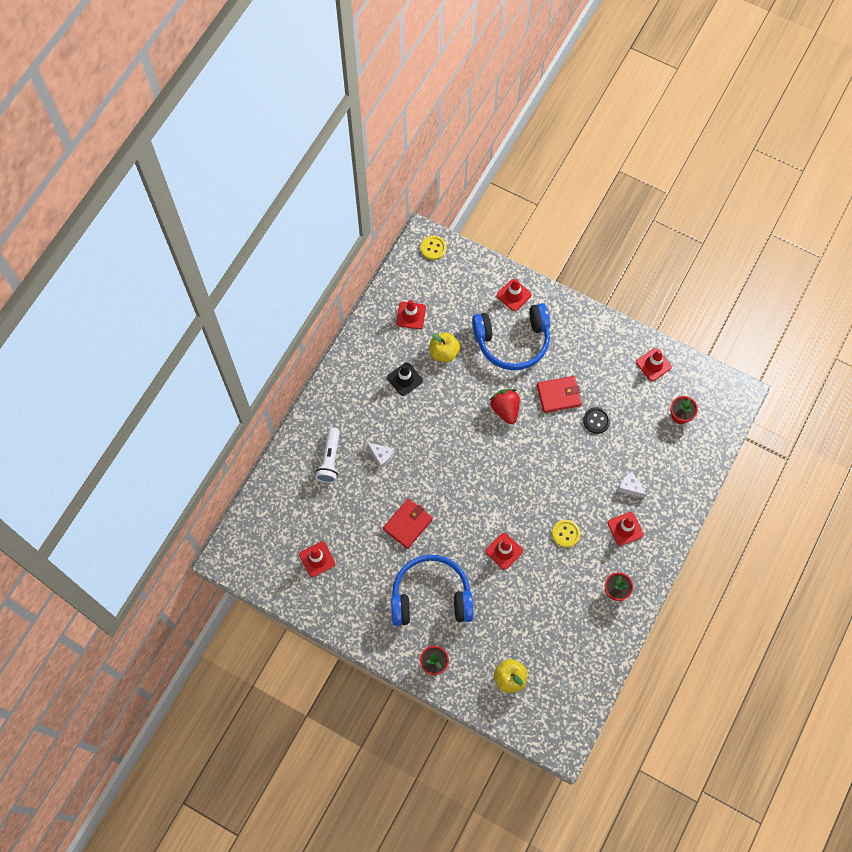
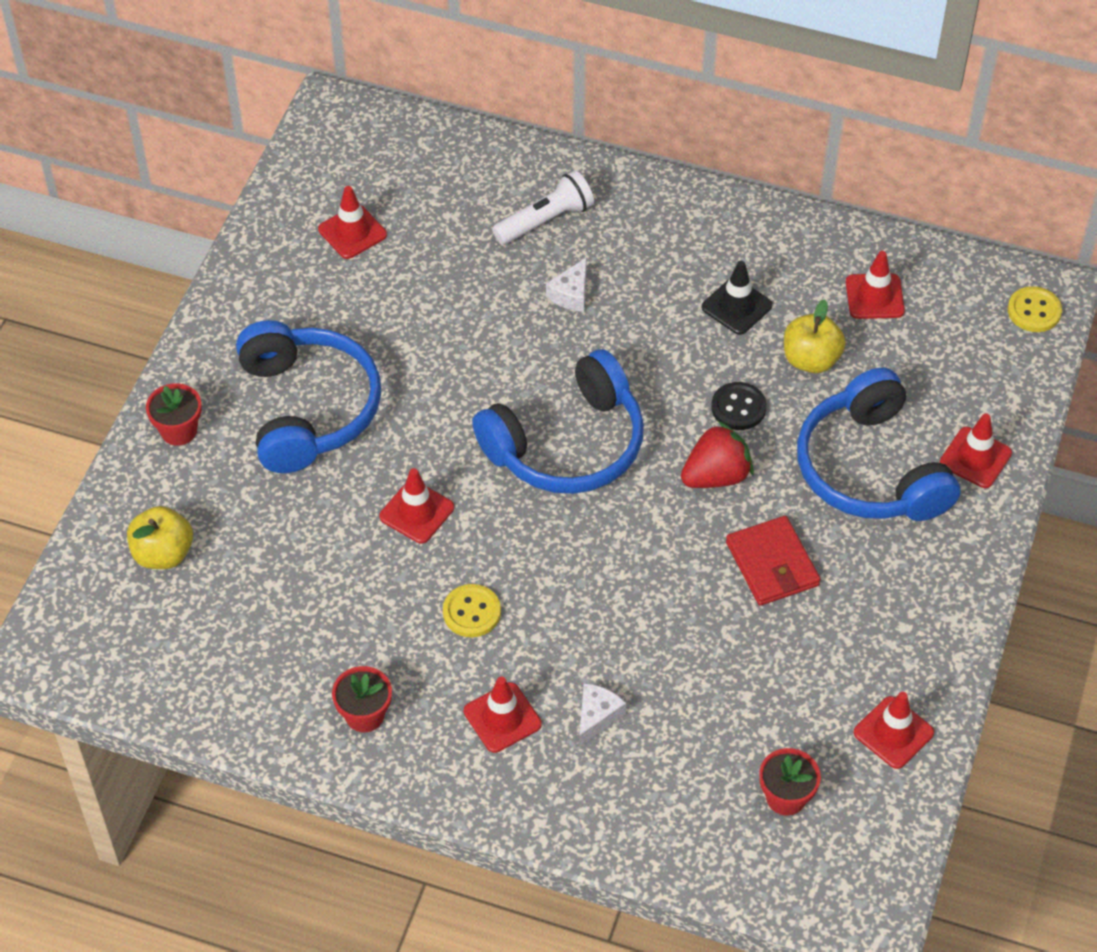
camera: 80 degrees right, 15 degrees down
(330, 460) = (546, 220): white flashlight -> white flashlight turned 150 degrees clockwise
(407, 524) = (443, 353): red wallet -> none
(475, 474) = (567, 444): none -> blue headphones
(596, 420) = (733, 638): black button -> black button (738, 407)

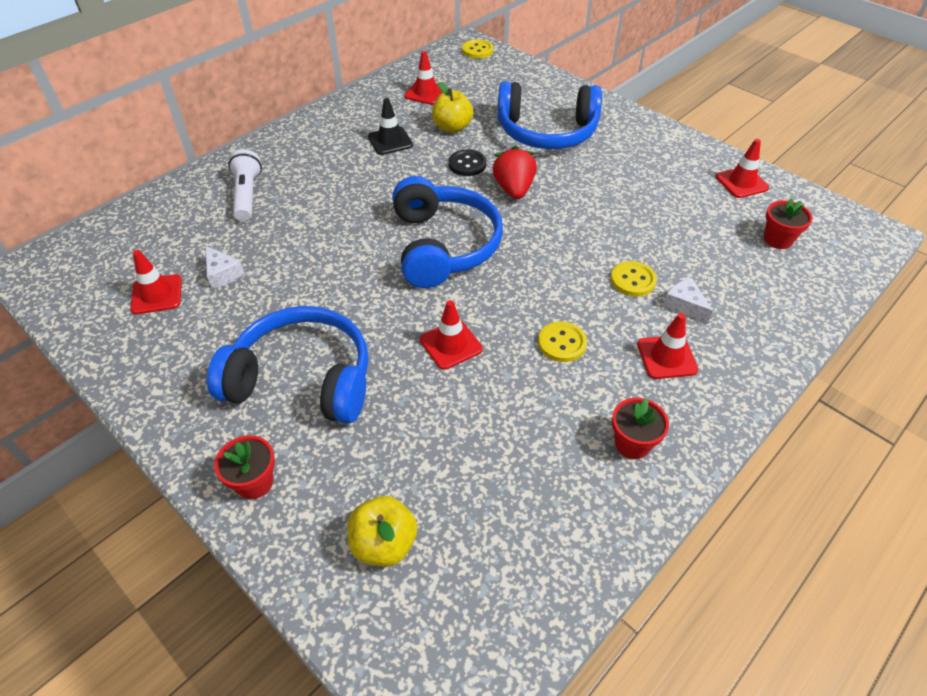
camera: 65 degrees left, 5 degrees down
(571, 294) = (319, 203): white cheese -> white cheese (222, 274)
(613, 653) = (633, 280): none -> yellow button
(772, 564) = (595, 189): red wallet -> none
(975, 458) = (561, 96): red traffic cone -> none

